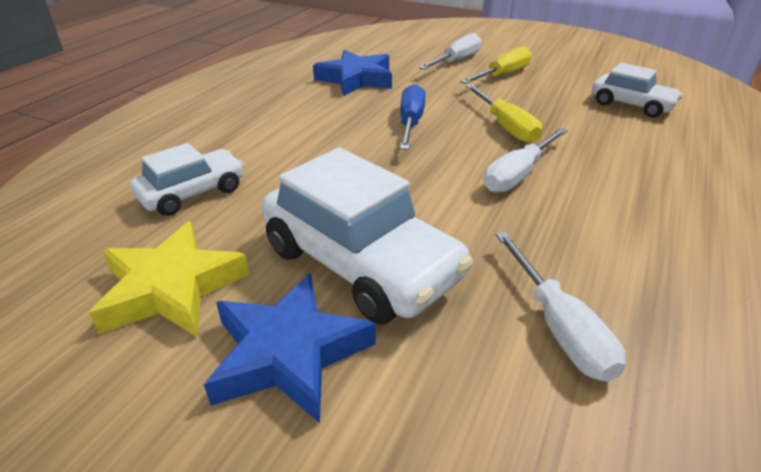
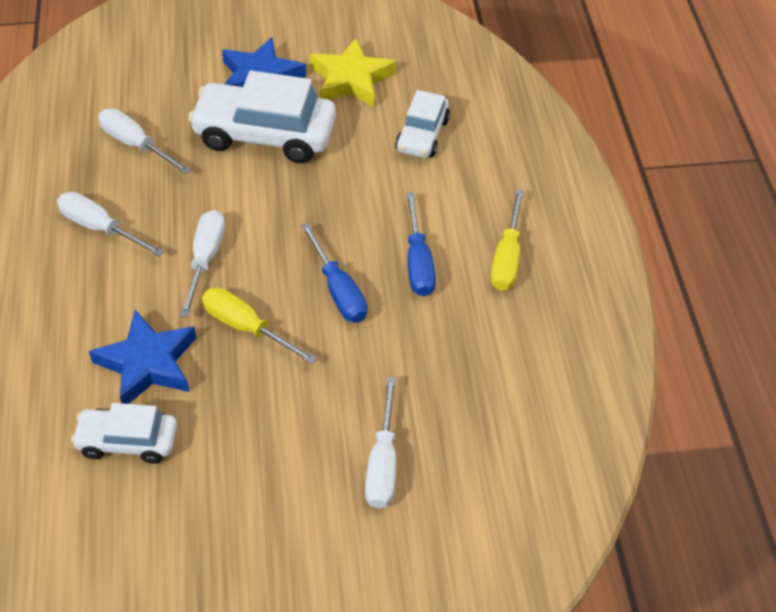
camera: 145 degrees right, 15 degrees up
(329, 118) = (418, 262): none -> blue screwdriver
(356, 79) = (461, 348): blue star -> blue star (147, 363)
(502, 75) = (302, 448): yellow screwdriver -> yellow screwdriver (507, 258)
(637, 239) = (100, 228): none -> white screwdriver

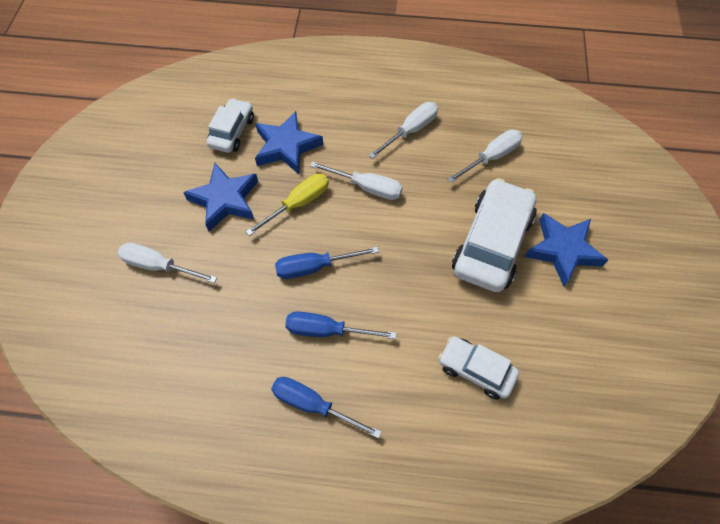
camera: 105 degrees right, 10 degrees up
(257, 415) = (225, 200): none -> blue star
(351, 79) = (557, 324): yellow star -> none
(507, 258) = (313, 405): yellow screwdriver -> blue screwdriver

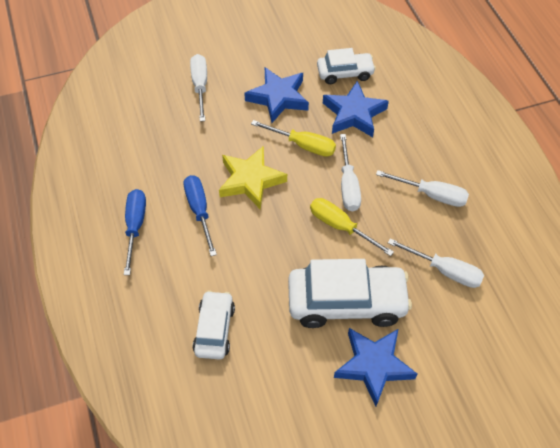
camera: 65 degrees right, 5 degrees down
(315, 267) = (250, 180): blue screwdriver -> yellow star
(409, 213) = (340, 227): none -> yellow screwdriver

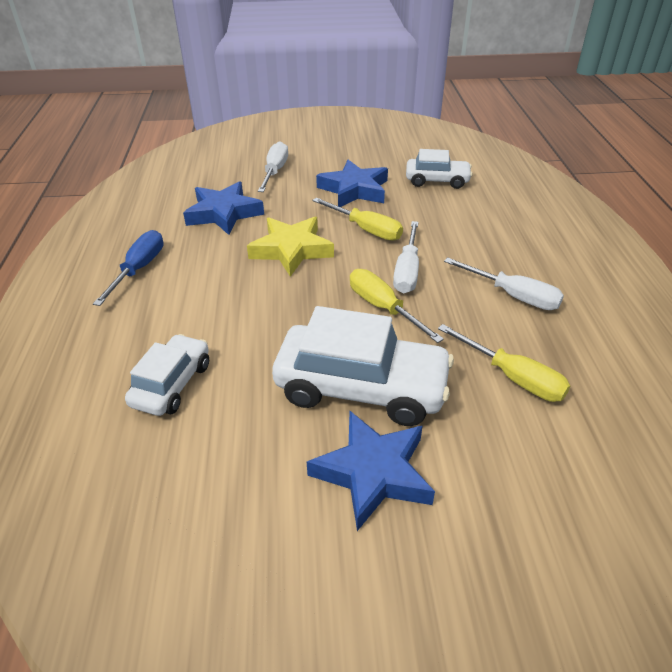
camera: 15 degrees right, 15 degrees down
(199, 211) = (219, 267): blue screwdriver -> none
(354, 114) = (436, 212): blue star -> blue star (224, 213)
(444, 271) = (513, 377): white screwdriver -> yellow screwdriver

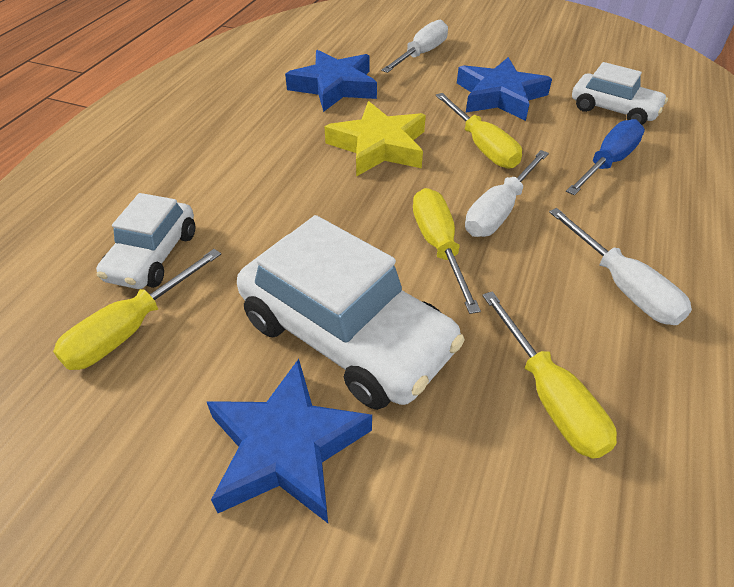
camera: 25 degrees right, 5 degrees up
(139, 269) = (209, 123): blue screwdriver -> blue screwdriver (607, 162)
(172, 384) = (153, 256): white car -> white car turned 150 degrees clockwise
(197, 441) = (131, 329): none -> yellow screwdriver

